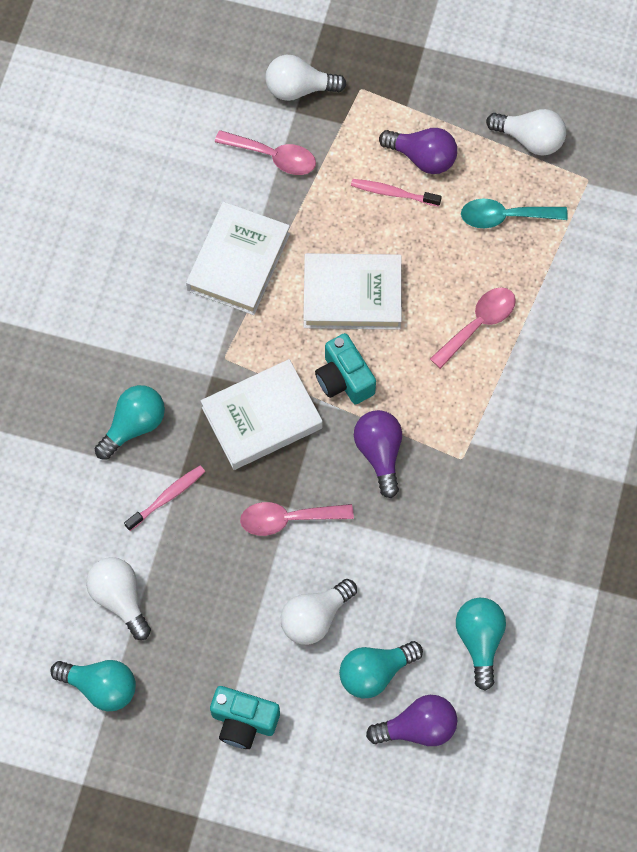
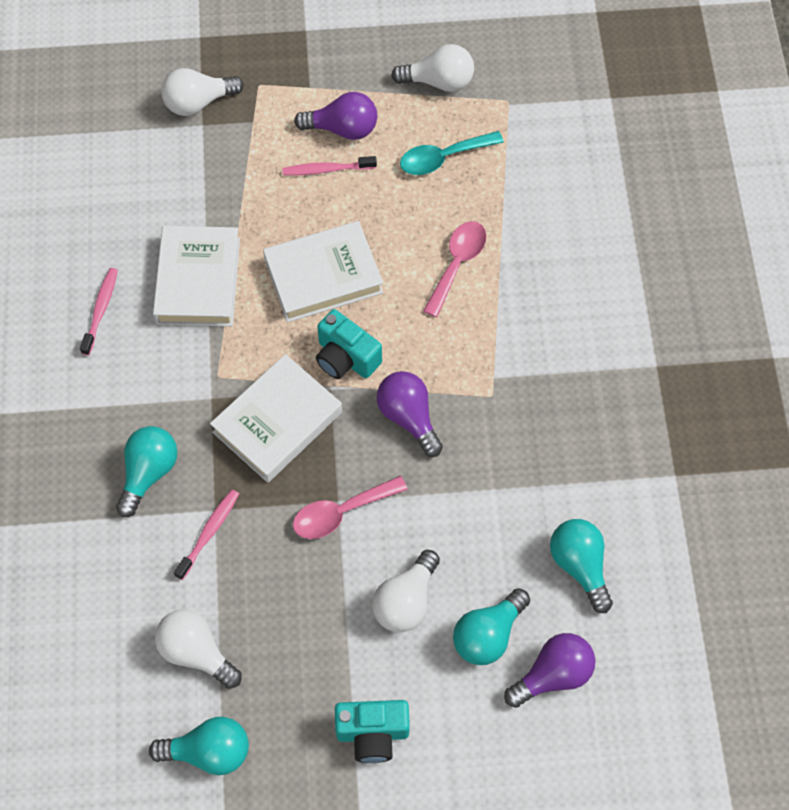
camera: 20 degrees left, 5 degrees down
(143, 261) = (101, 310): none -> pink toothbrush
(273, 156) = (196, 172): pink spoon -> none

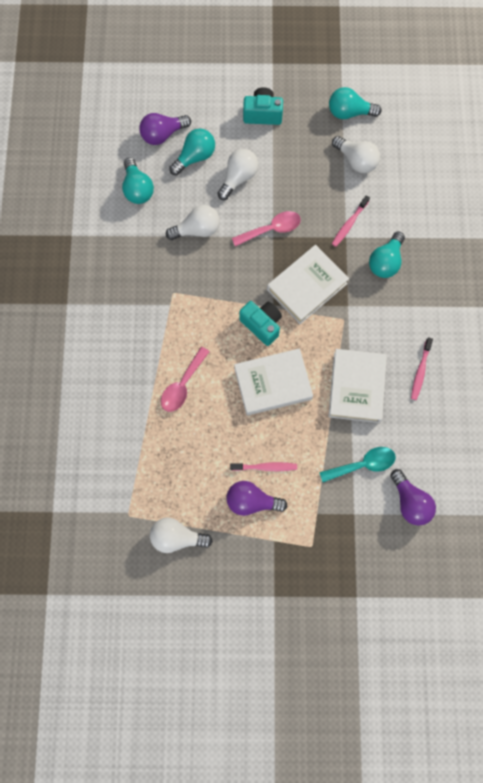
camera: 175 degrees left, 10 degrees up
(198, 102) = (357, 534): white light bulb -> white light bulb (197, 230)
(408, 417) = (226, 283): purple light bulb -> purple light bulb (410, 502)
(443, 158) = (182, 469): turquoise spoon -> turquoise spoon (363, 464)

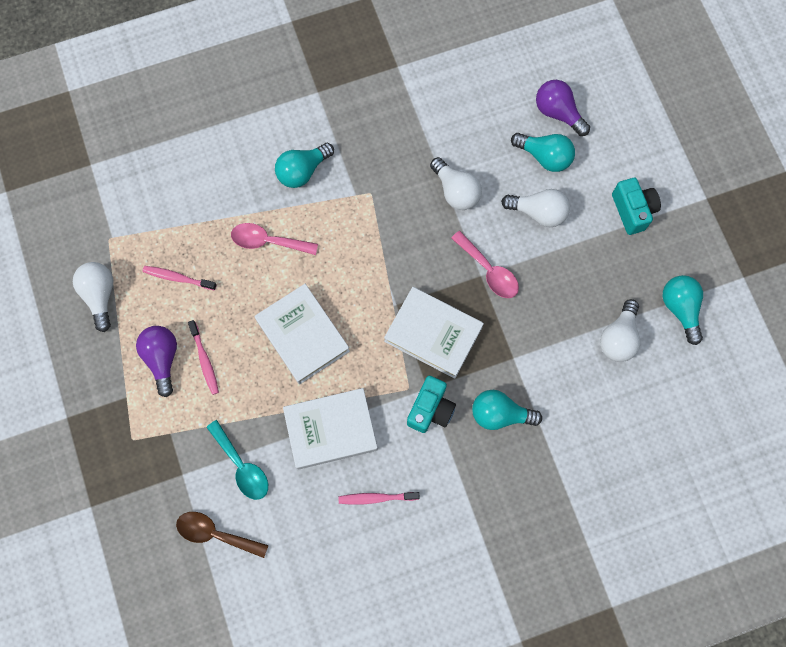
camera: 70 degrees right, 0 degrees up
(137, 189) = (479, 111): turquoise light bulb -> turquoise light bulb (302, 171)
(262, 325) = (368, 300): turquoise camera -> turquoise camera (430, 409)
(349, 224) = (531, 356): pink toothbrush -> pink toothbrush (178, 278)
(410, 502) = (215, 533): purple light bulb -> brown spoon

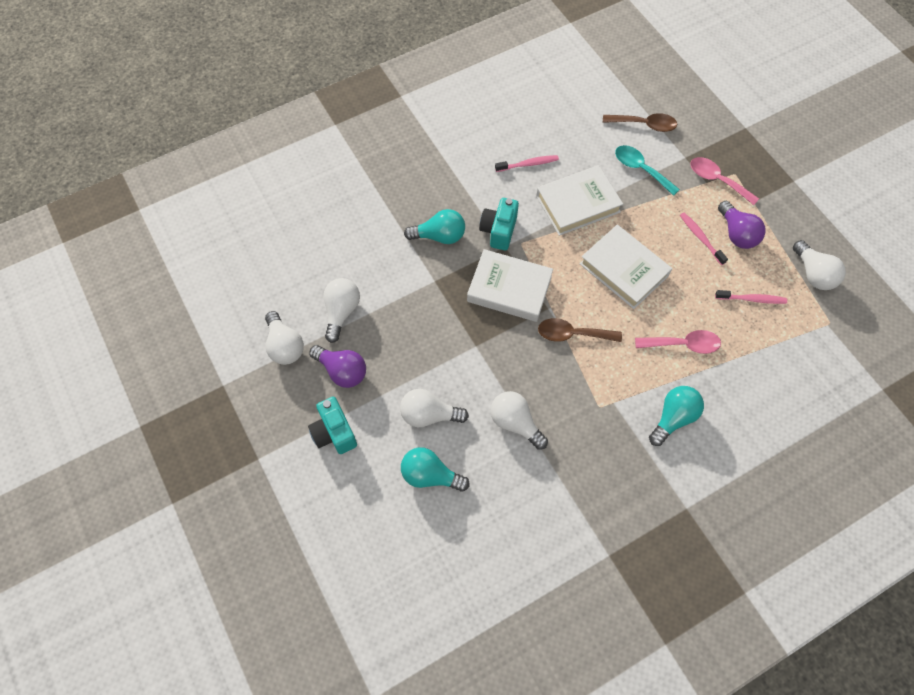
camera: 170 degrees right, 10 degrees down
(378, 271) = (572, 334): none -> brown spoon
(489, 271) = (468, 351): pink spoon -> pink spoon (717, 180)
(558, 113) = (422, 529): purple light bulb -> purple light bulb (342, 371)
(680, 309) = (285, 346): turquoise light bulb -> white light bulb

